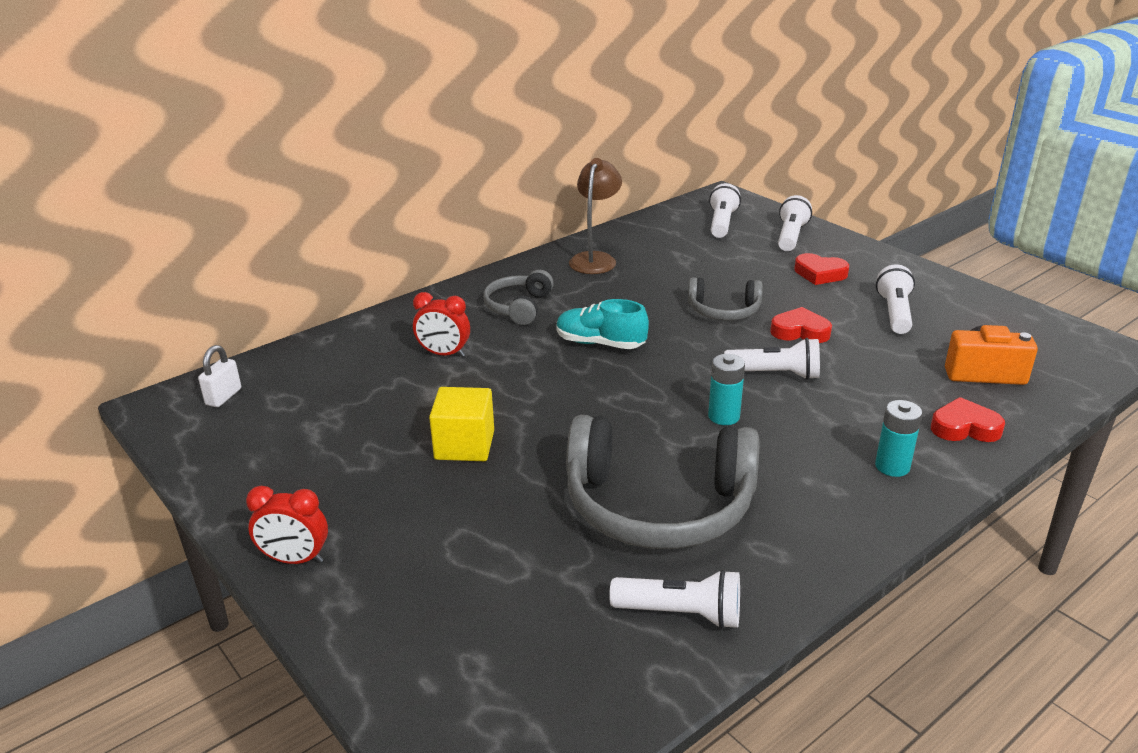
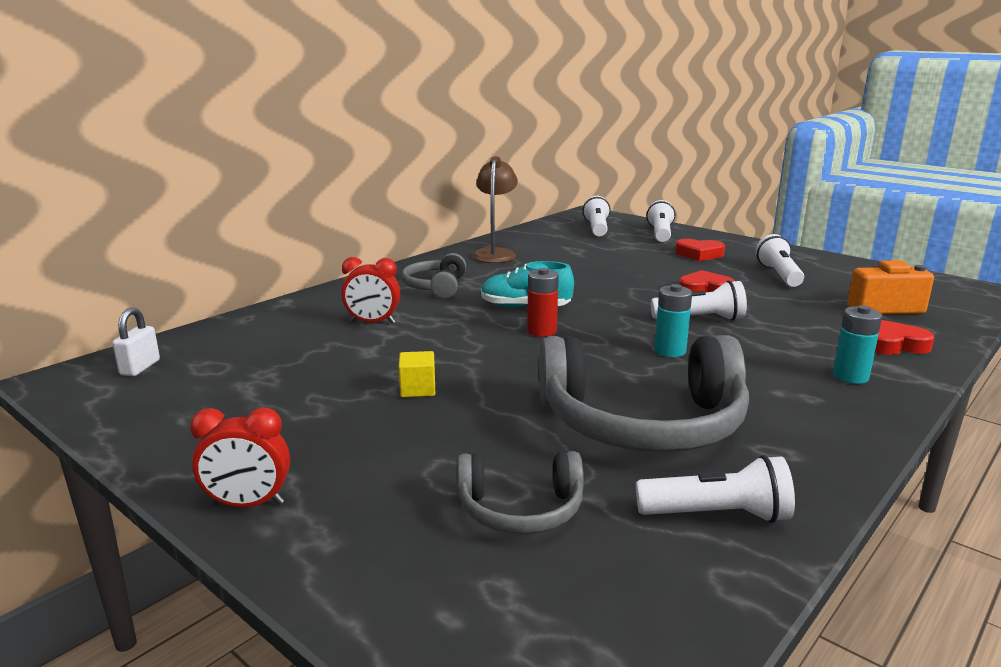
camera: 10 degrees left, 10 degrees down
(464, 445) = (418, 389): yellow cube -> yellow cube, size x0.60
(605, 379) = (542, 331): none -> red battery
(723, 311) = (629, 280): grey headphones -> grey headphones (520, 509)

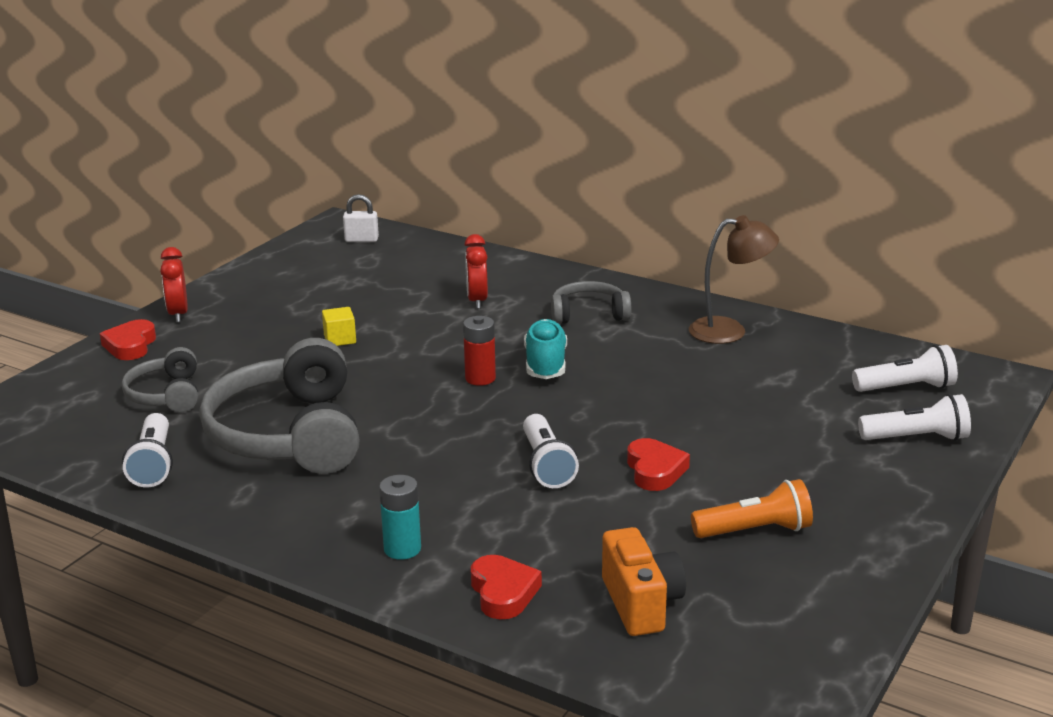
camera: 80 degrees right, 5 degrees up
(670, 351) = (446, 446): turquoise battery -> none
(699, 254) = (821, 469): red heart -> red heart (130, 345)
(779, 275) = (755, 531): white flashlight -> orange flashlight

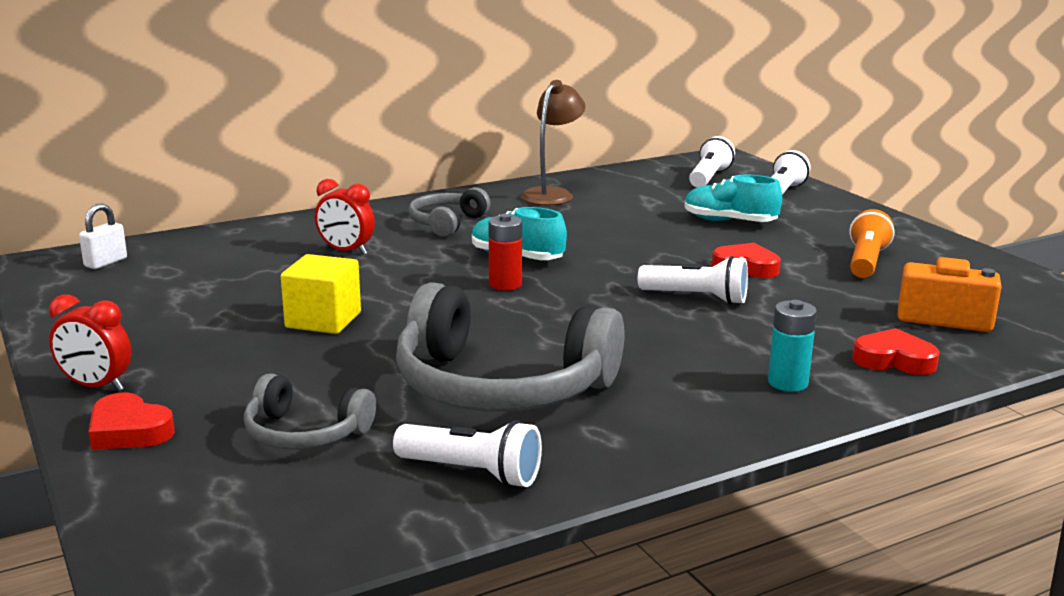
camera: 60 degrees left, 5 degrees down
(340, 339) = (323, 320): yellow cube -> yellow cube, size x1.66
(777, 432) = (729, 222): none -> turquoise shoe

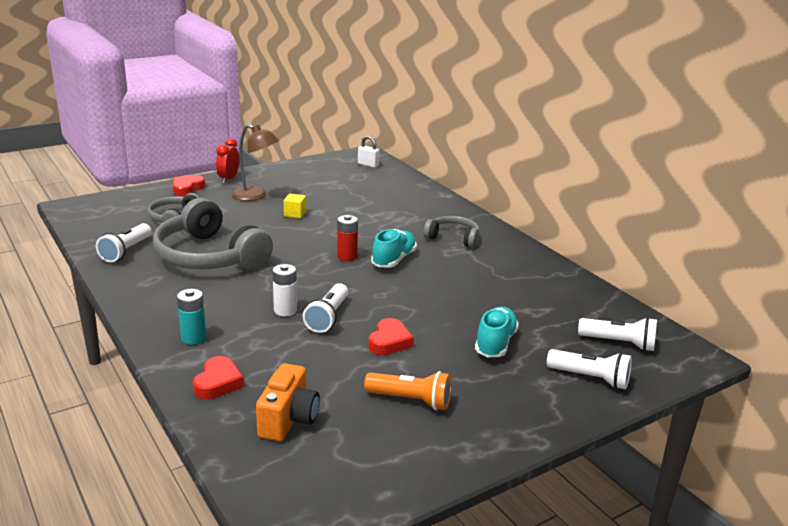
camera: 85 degrees right, 5 degrees up
(323, 320) = (295, 214): yellow cube -> yellow cube, size x0.60
(346, 251) = (395, 213): red clock -> none
(500, 386) = (209, 256): grey headphones -> grey headphones turned 60 degrees counterclockwise
(552, 194) = (533, 272): brown lamp -> brown lamp (255, 196)
(685, 323) = (285, 310): none -> white battery

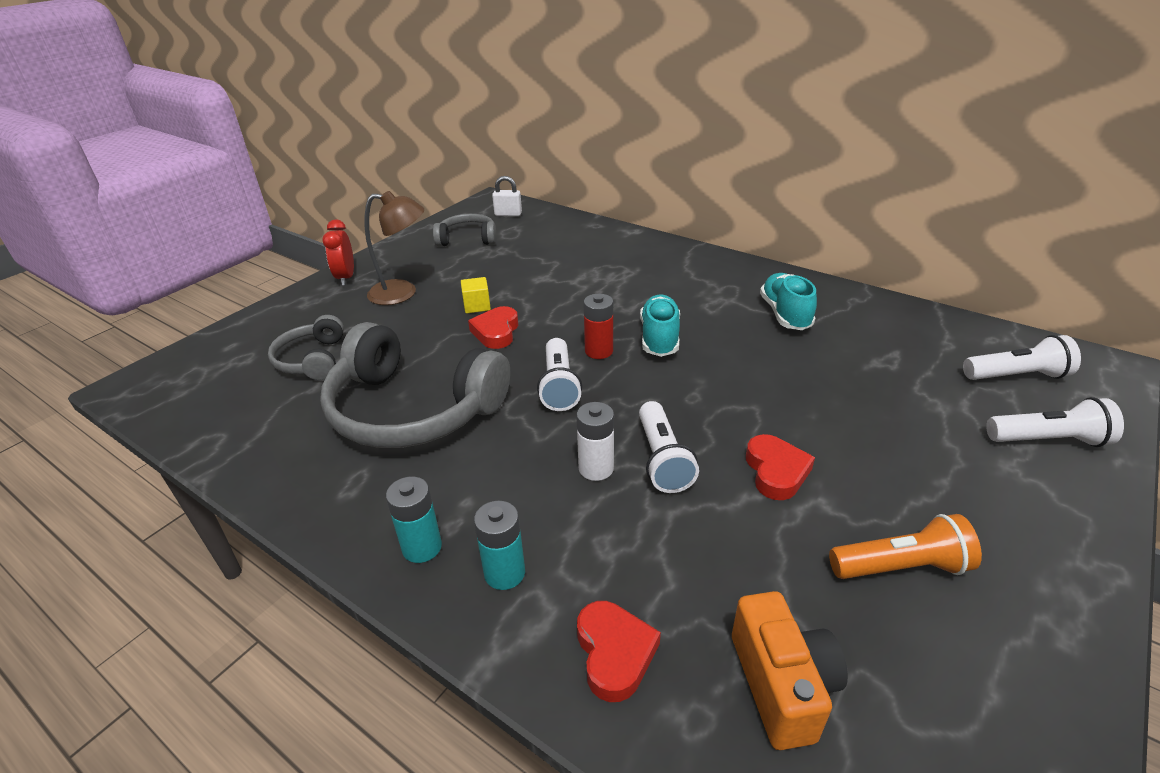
camera: 20 degrees left, 10 degrees up
(126, 251) = (277, 441): white flashlight -> white flashlight (559, 386)
(162, 316) = (422, 547): none -> turquoise battery
(187, 188) = (297, 307): red heart -> red heart (496, 332)
(453, 238) = (697, 286): grey headphones -> grey headphones (467, 239)
(495, 343) = (896, 426): turquoise shoe -> turquoise shoe (785, 314)

